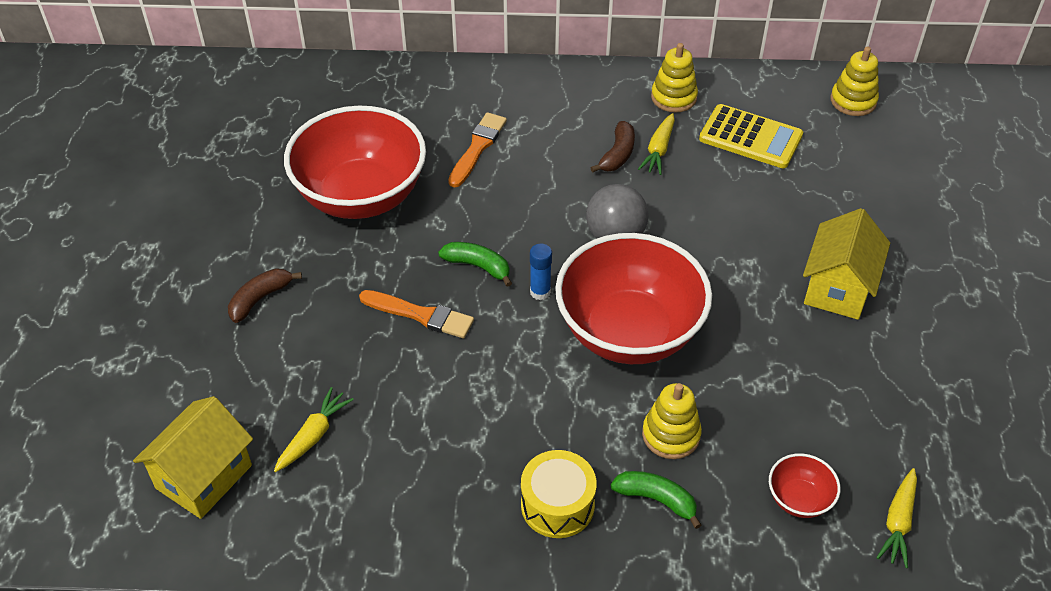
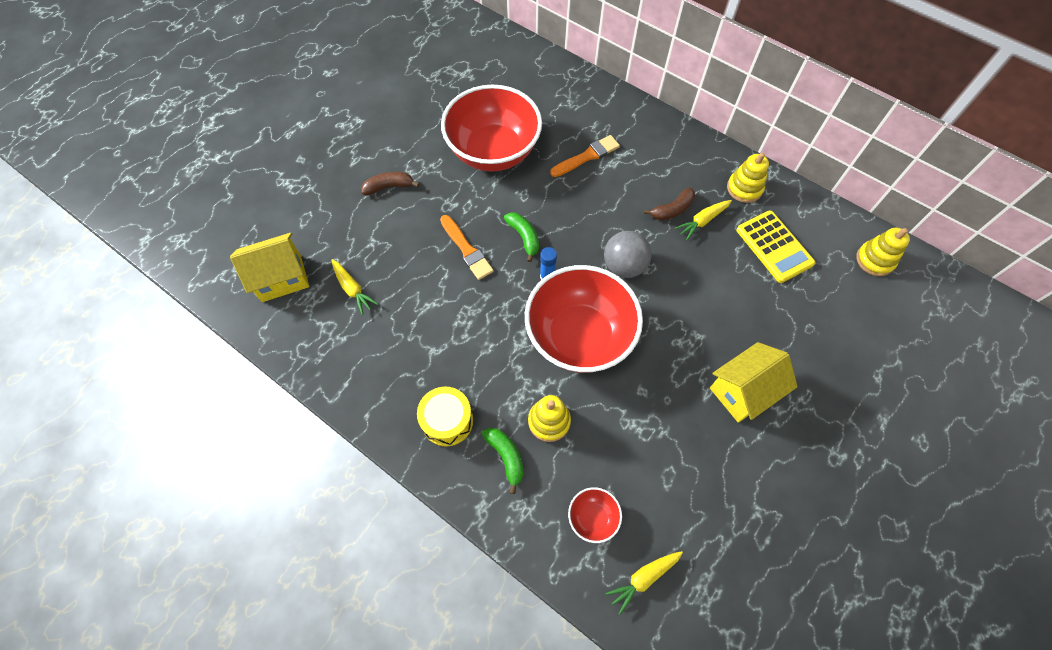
camera: 35 degrees right, 15 degrees up
(314, 435) = (353, 289): yellow carrot -> yellow carrot turned 75 degrees clockwise

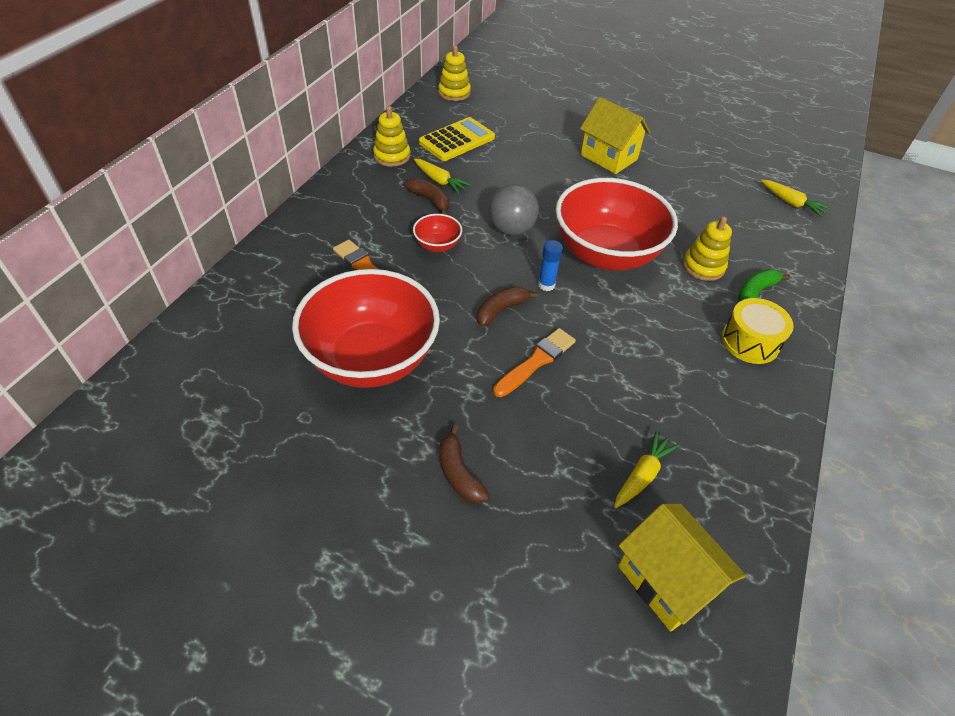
camera: 105 degrees left, 15 degrees down
(524, 237) = (501, 310): green banana -> brown banana
(592, 517) = (767, 232): red bowl -> red bowl (437, 245)

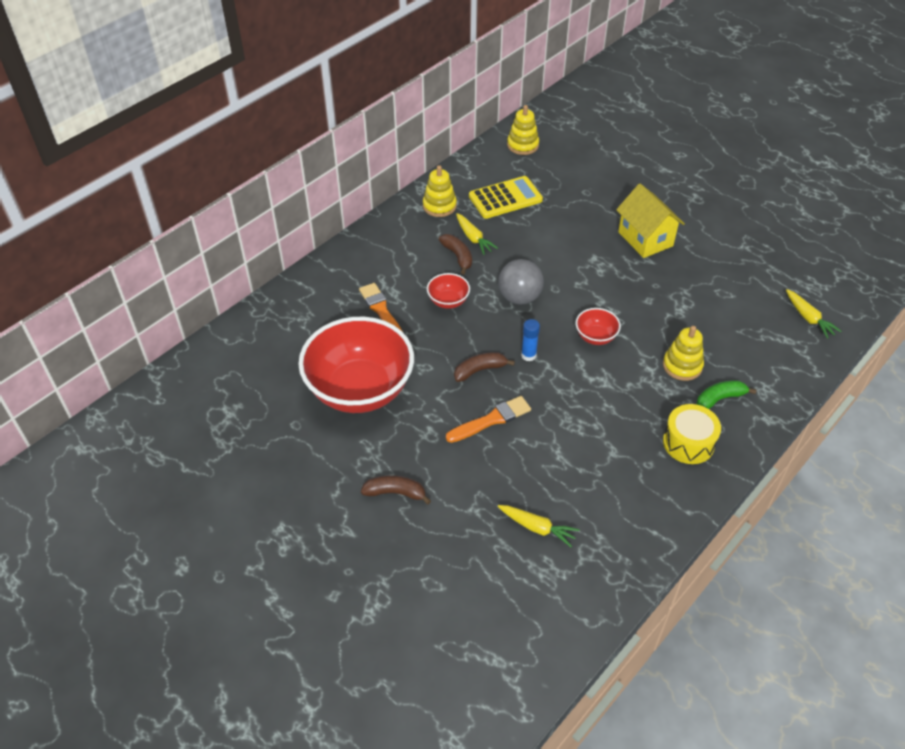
camera: 20 degrees right, 0 degrees up
(459, 473) = (395, 493): brown banana -> brown banana turned 105 degrees clockwise
(606, 254) = (595, 337): red bowl -> red bowl, size x0.42
(642, 475) = (537, 528): yellow carrot -> yellow carrot turned 60 degrees clockwise
(666, 580) = (519, 606): yellow house -> none

